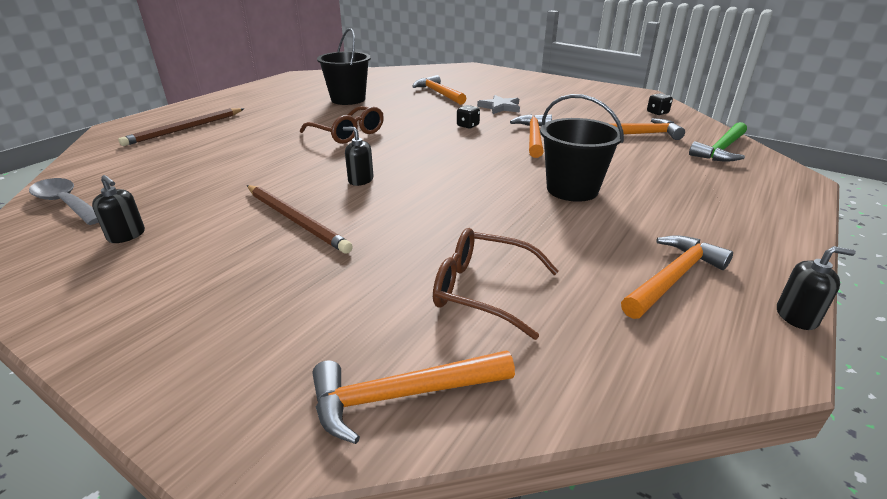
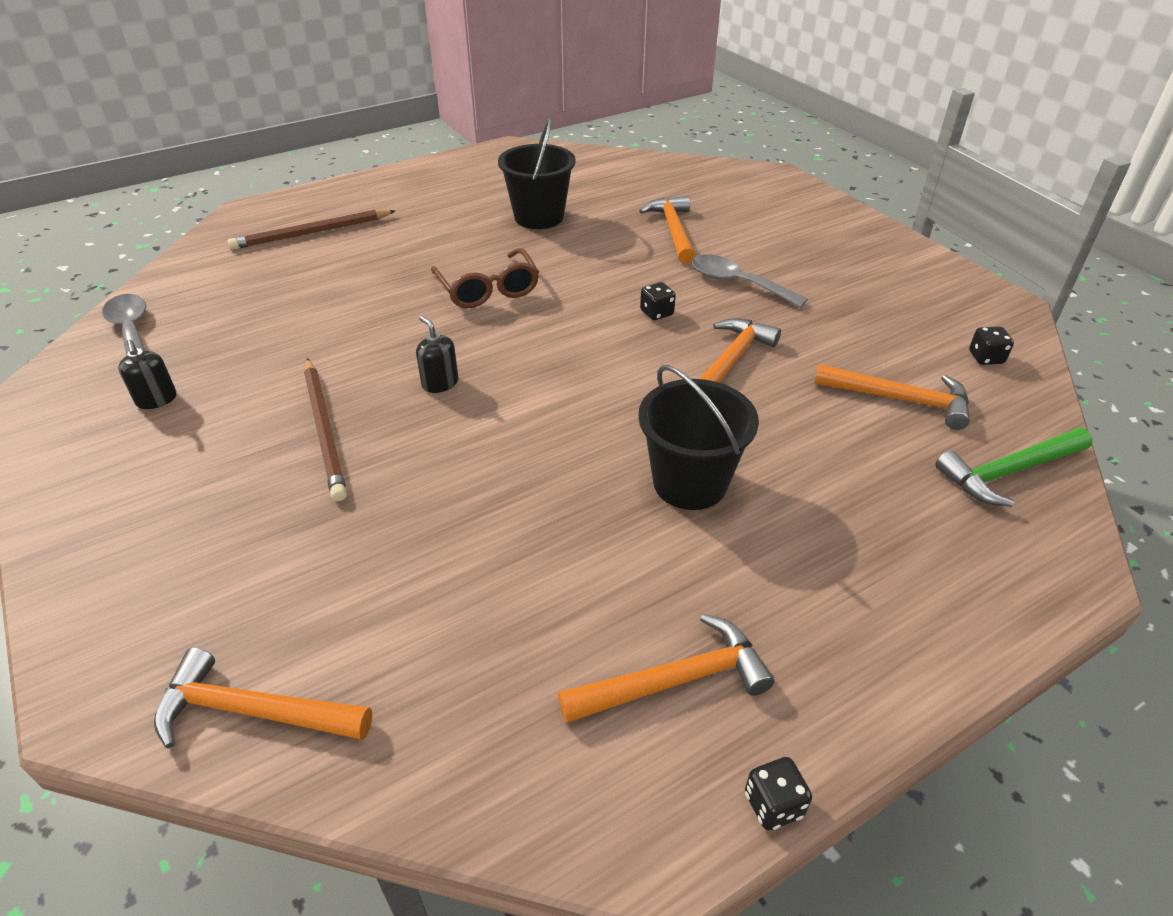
camera: 25 degrees right, 10 degrees up
(483, 290) = (436, 610): brown glasses -> none
(500, 107) = (738, 283): grey star -> grey spoon
(796, 316) = (773, 804): black soap dispenser -> black dice

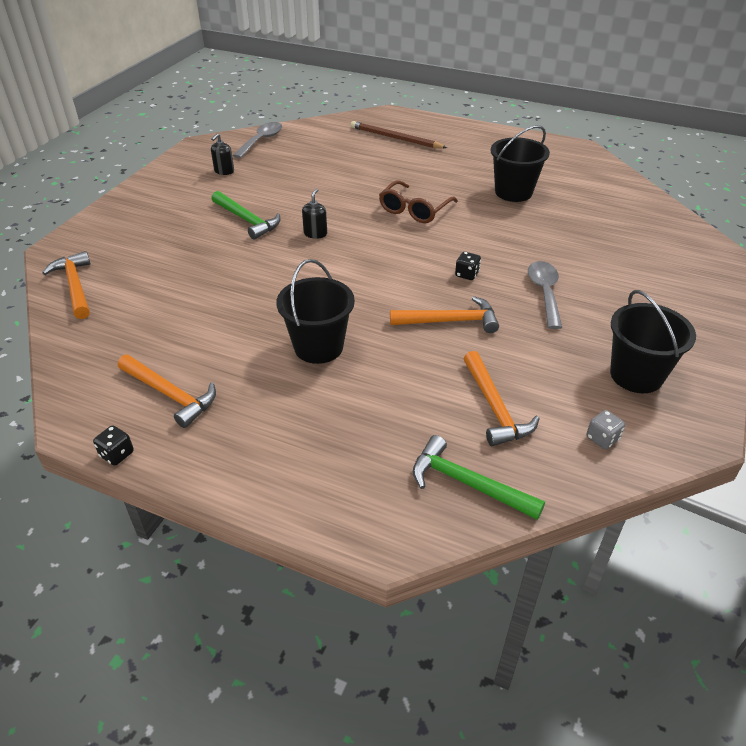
camera: 55 degrees right, 0 degrees up
(324, 430) = (247, 220): brown pencil -> green hammer
(673, 230) = (573, 244): orange hammer -> none
(907, 297) = (636, 375): none -> black bucket
(985, 358) = (602, 438): black dice -> grey dice

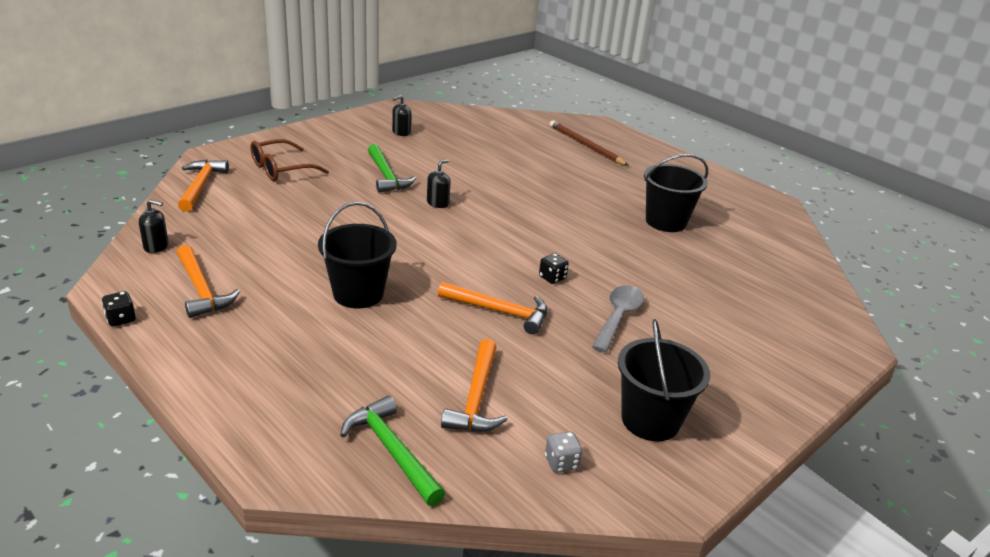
camera: 20 degrees right, 10 degrees down
(85, 365) = (156, 246): none -> black soap dispenser
(261, 141) = (456, 117): grey spoon -> none
(414, 210) = (549, 210): brown glasses -> brown glasses (281, 169)

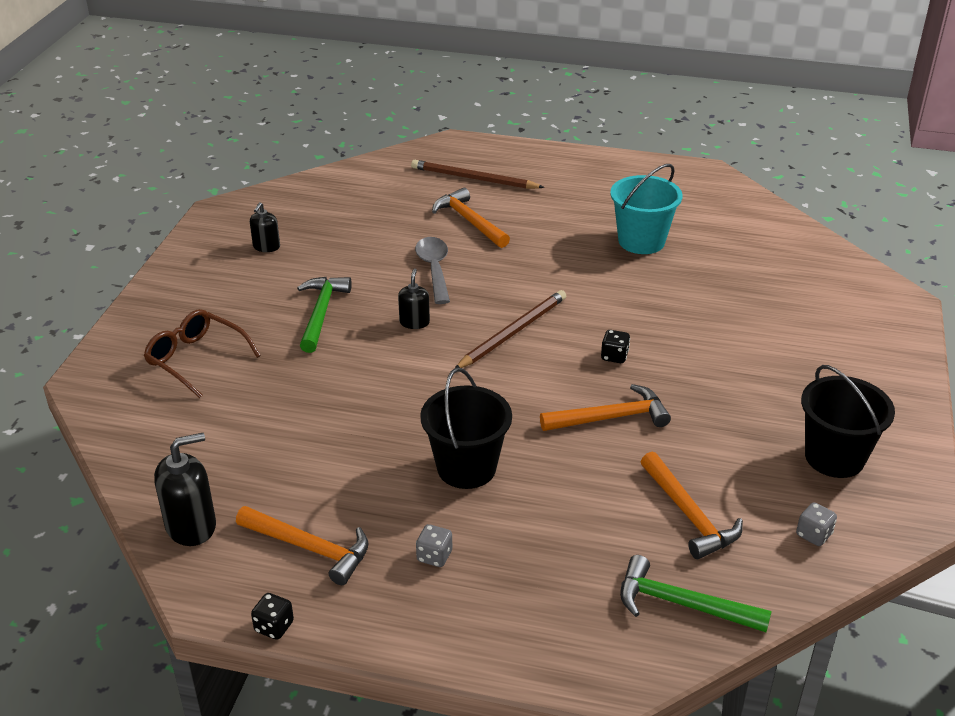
camera: 30 degrees left, 5 degrees up
(156, 246) = (191, 526): black soap dispenser -> black soap dispenser, size x1.66
(201, 186) = (134, 426): orange hammer -> orange hammer (469, 221)
(267, 331) = (434, 556): none -> grey dice
(281, 169) = (196, 359): brown glasses -> brown glasses turned 105 degrees clockwise
(386, 176) = (321, 313): green hammer -> green hammer turned 120 degrees counterclockwise
(497, 235) = (513, 332): none -> brown pencil
(618, 317) = (710, 370): grey spoon -> grey spoon (434, 269)
(666, 221) = (641, 241): black bucket -> turquoise bucket

